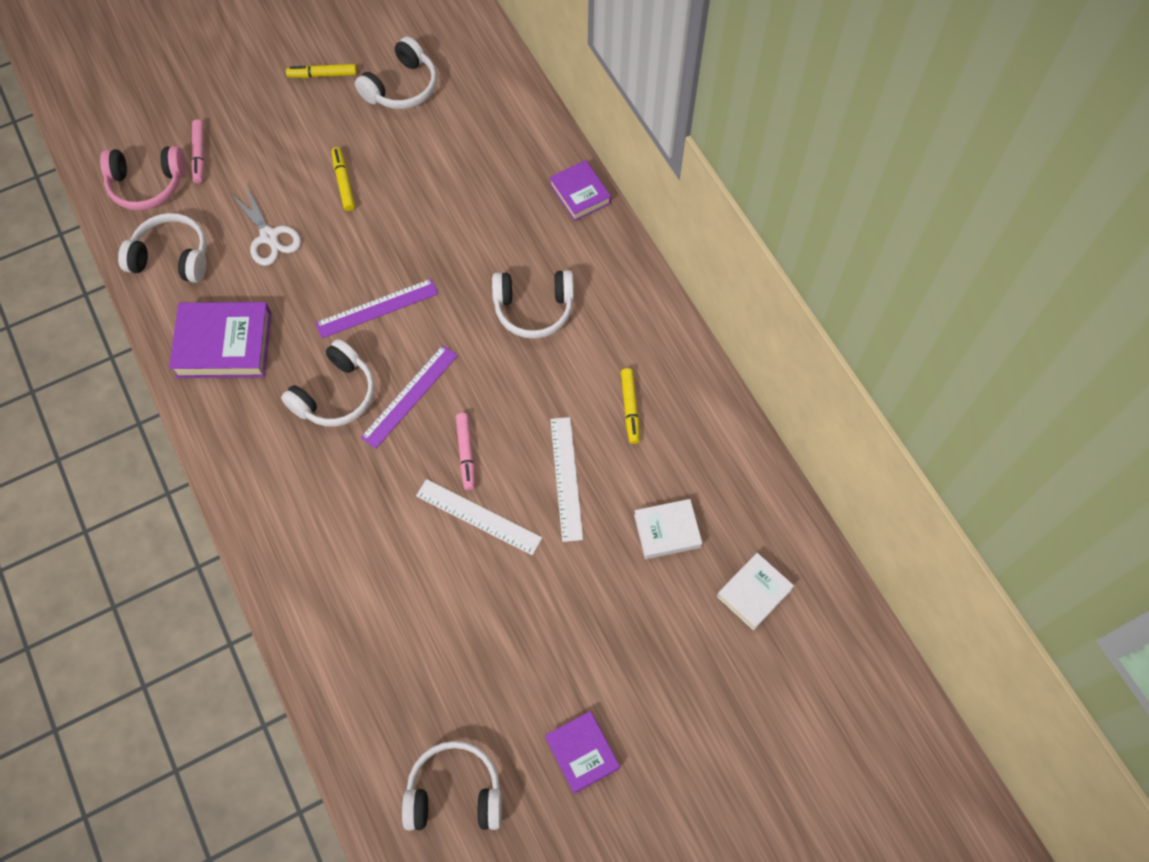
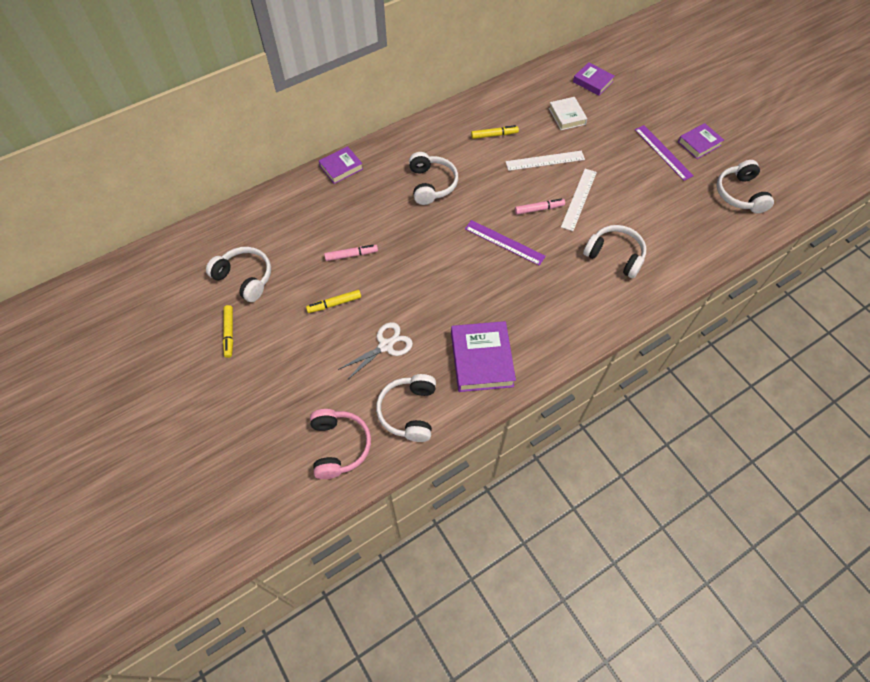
camera: 95 degrees left, 5 degrees down
(199, 155) = (308, 411): pink marker -> pink marker (351, 255)
(335, 394) = (510, 284): white headphones -> white headphones (615, 256)
(377, 308) = (440, 269): purple ruler -> purple ruler (663, 152)
(754, 593) = (592, 82): white book -> purple book

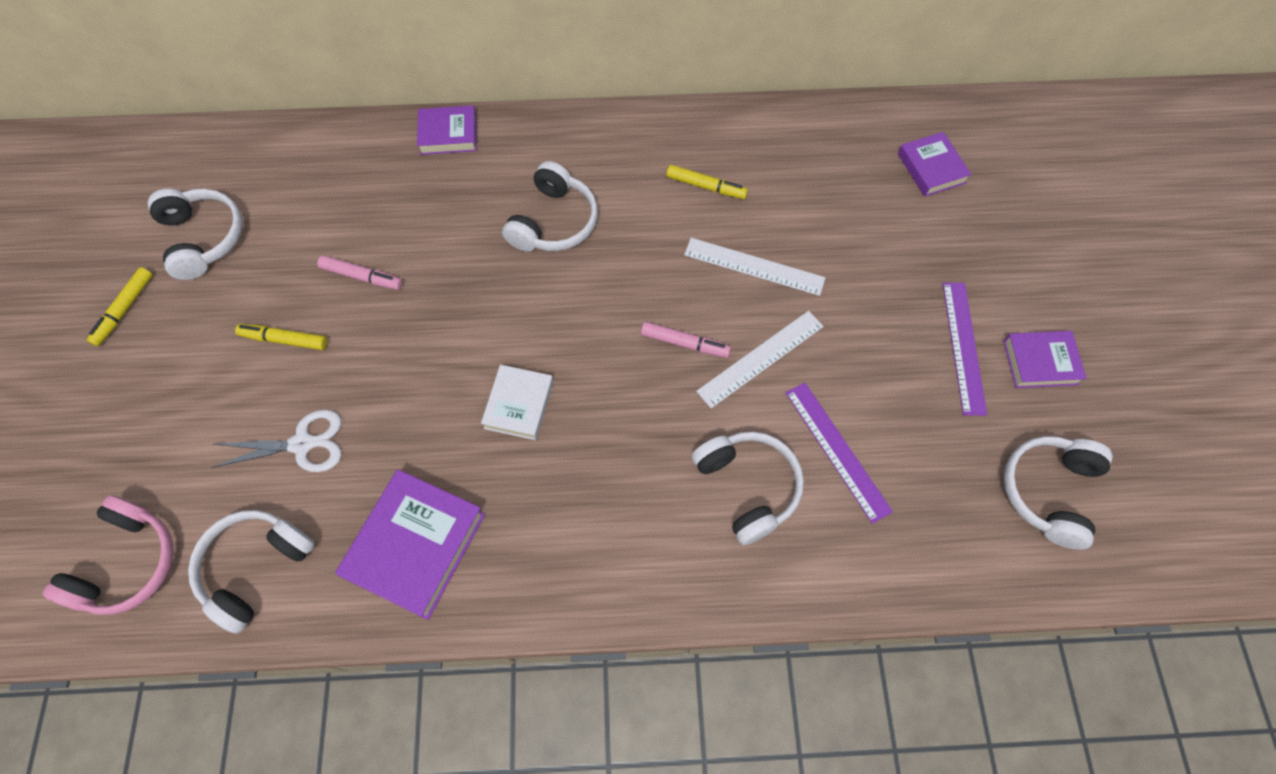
camera: 30 degrees right, 5 degrees up
(504, 242) = (591, 371): purple ruler -> purple ruler (837, 450)
(567, 116) = (845, 208): white book -> white book (519, 405)

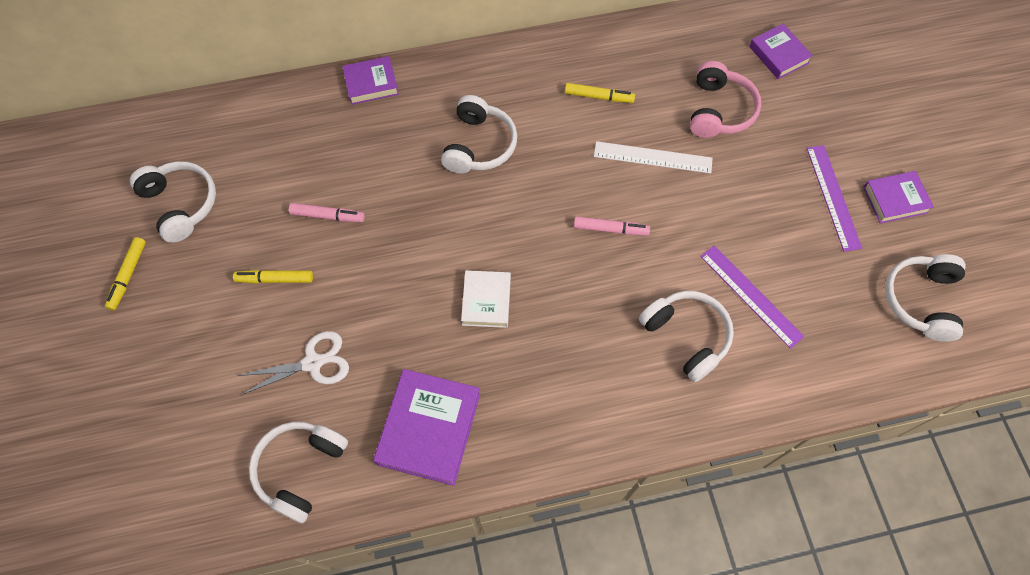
camera: 10 degrees left, 0 degrees up
(128, 563) = (191, 485): pink headphones -> pink headphones (719, 110)
(760, 358) = (674, 232): white ruler -> none

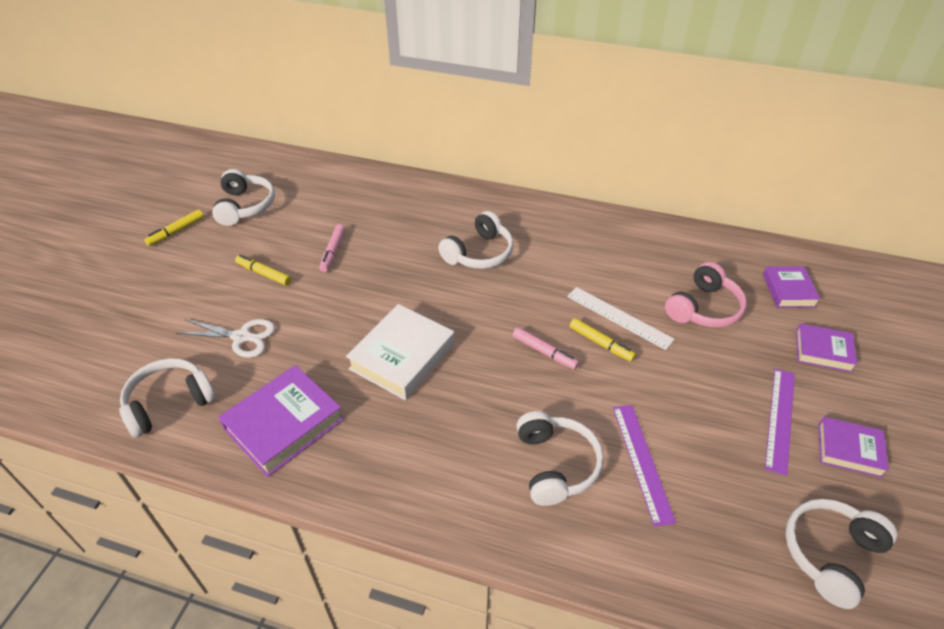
camera: 30 degrees right, 20 degrees down
(327, 216) = (333, 251): pink marker -> pink marker turned 60 degrees clockwise
(371, 83) = (430, 188): purple book -> purple book (823, 351)
(486, 301) = (402, 356): white book -> white book, size x1.64
(598, 97) = (600, 259): yellow marker -> yellow marker (601, 343)

